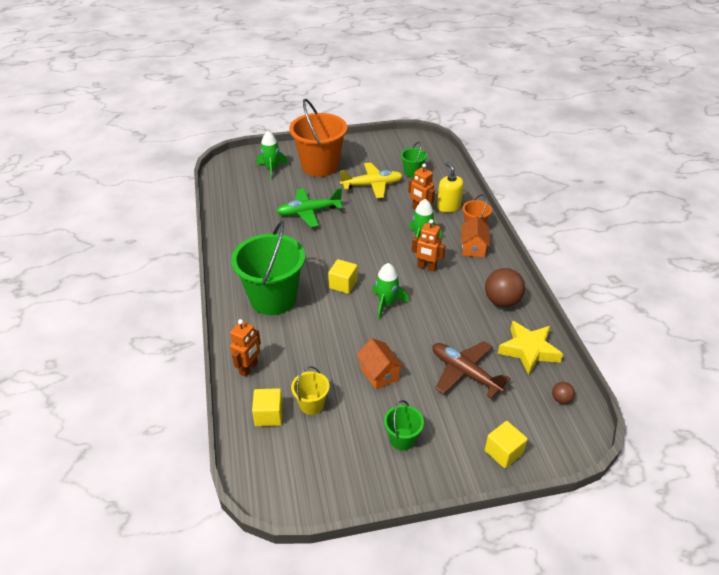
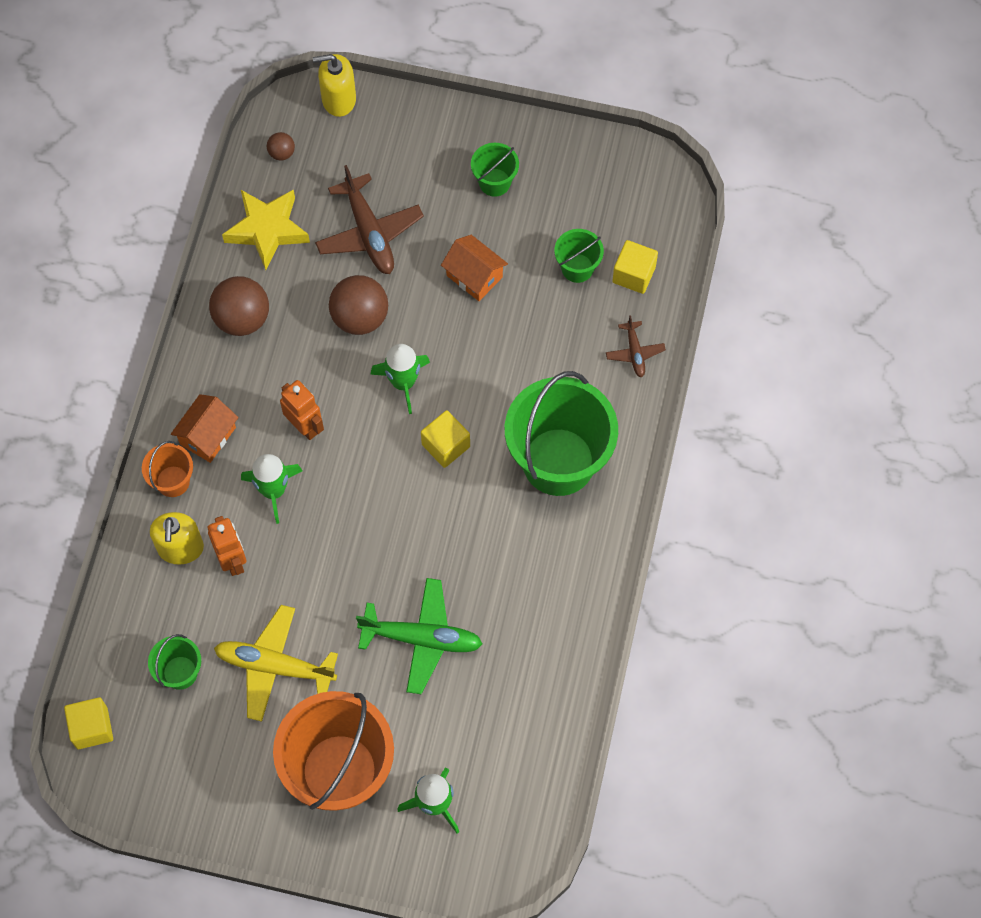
camera: 155 degrees left, 25 degrees up
(249, 368) = (635, 352): orange robot -> brown plane
(311, 404) = (577, 268): yellow bucket -> green bucket
(379, 373) = (474, 276): orange house -> orange house turned 45 degrees counterclockwise
(435, 325) = (360, 317): none -> brown ball
(503, 452) = (394, 123): yellow cube -> yellow cube (92, 728)
(555, 453) = (338, 99): none -> yellow soap dispenser

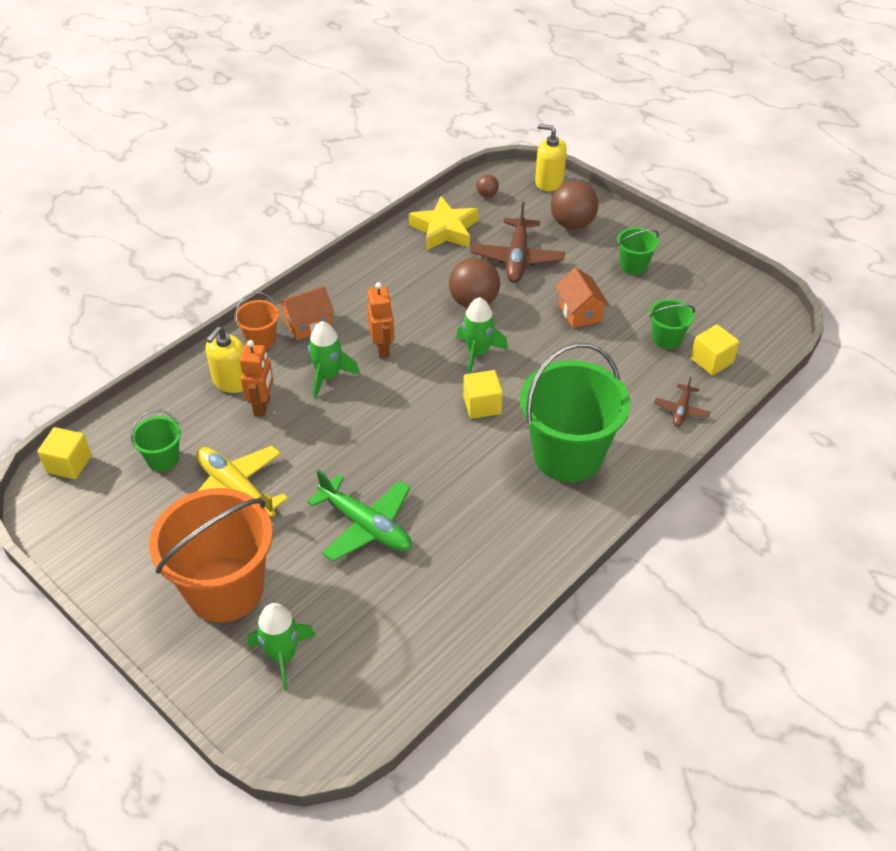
camera: 30 degrees right, 20 degrees down
(242, 318) = (387, 270): brown ball -> brown ball (572, 224)

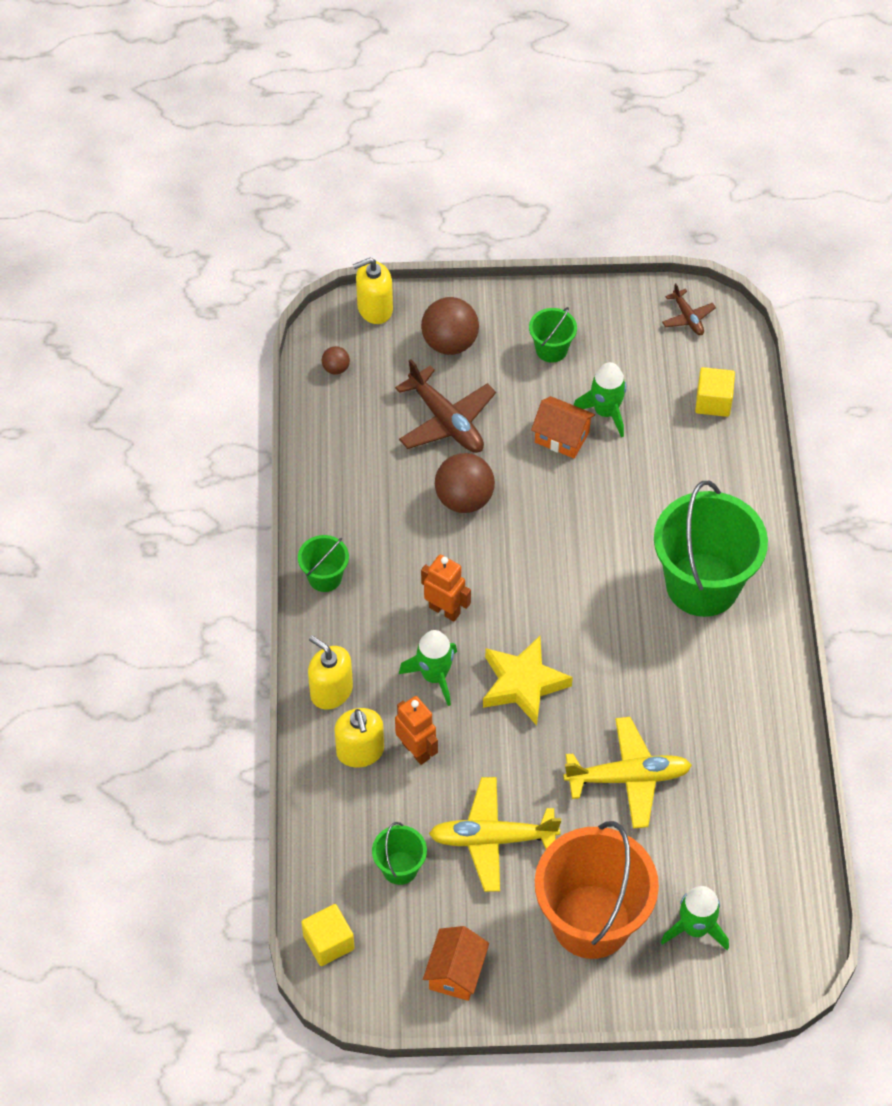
camera: 45 degrees left, 10 degrees up
(261, 340) = (331, 691): orange bucket -> yellow soap dispenser
(308, 324) = (352, 641): orange house -> orange house (456, 972)
(366, 526) = (628, 777): green plane -> yellow plane
(444, 230) = (345, 440): yellow star -> yellow star (523, 684)
(478, 353) = (527, 548): green rocket -> green rocket (605, 412)
(482, 405) = (588, 595): yellow cube -> none
(666, 339) = (657, 408): green bucket -> green bucket (325, 577)
(681, 410) = (739, 470): brown plane -> brown plane (688, 317)

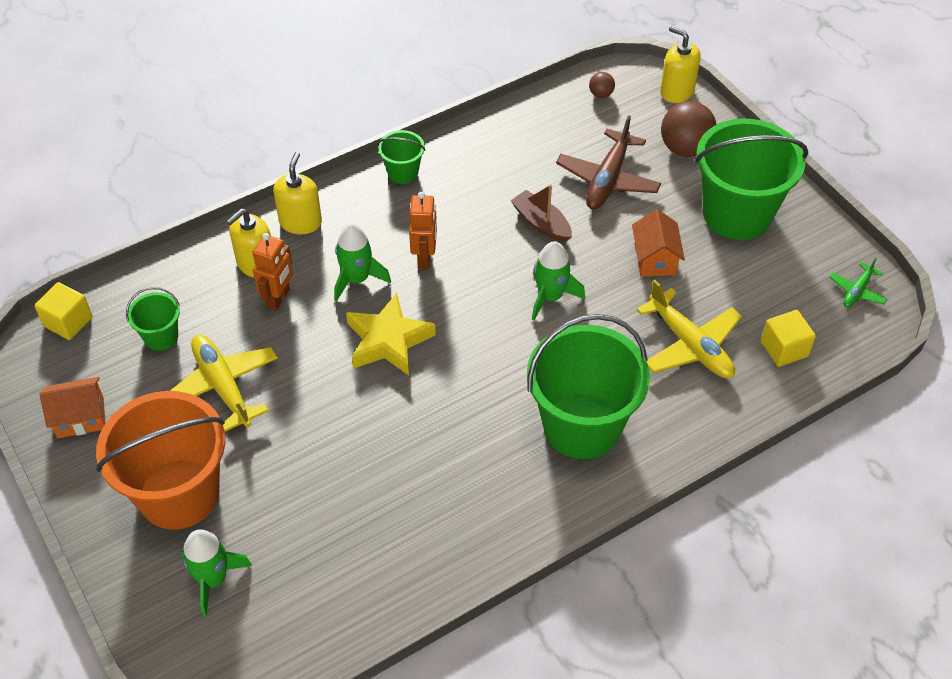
camera: 60 degrees right, 5 degrees down
(464, 499) = (541, 223): brown ball -> brown boat
(551, 349) = (737, 214): green bucket -> green bucket, size x2.18
(605, 412) = (706, 277): green rocket -> green rocket (550, 297)
(628, 777) = (341, 458): yellow plane -> yellow plane (690, 345)
(688, 317) = (857, 291): brown plane -> green plane

